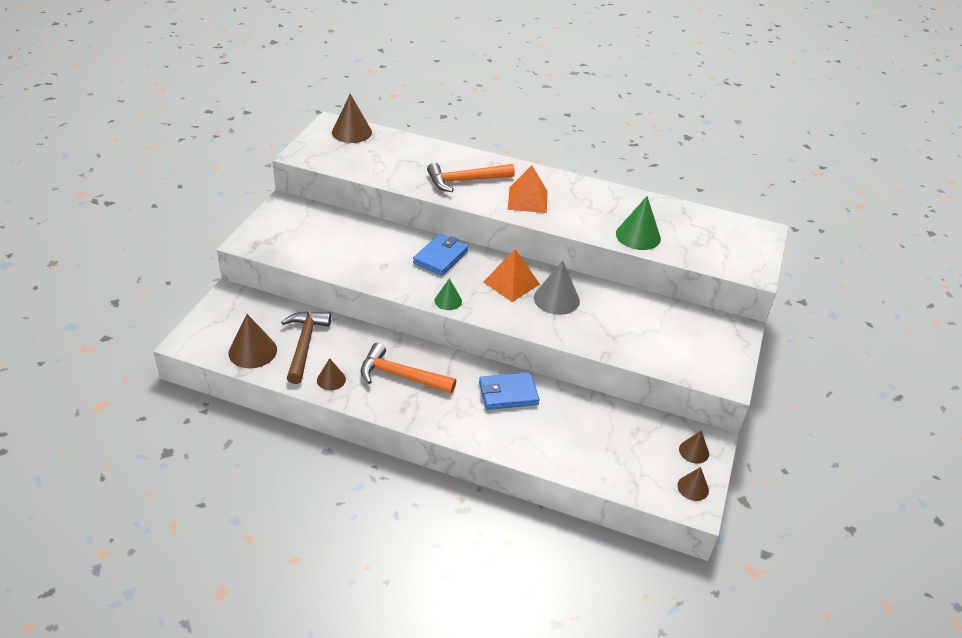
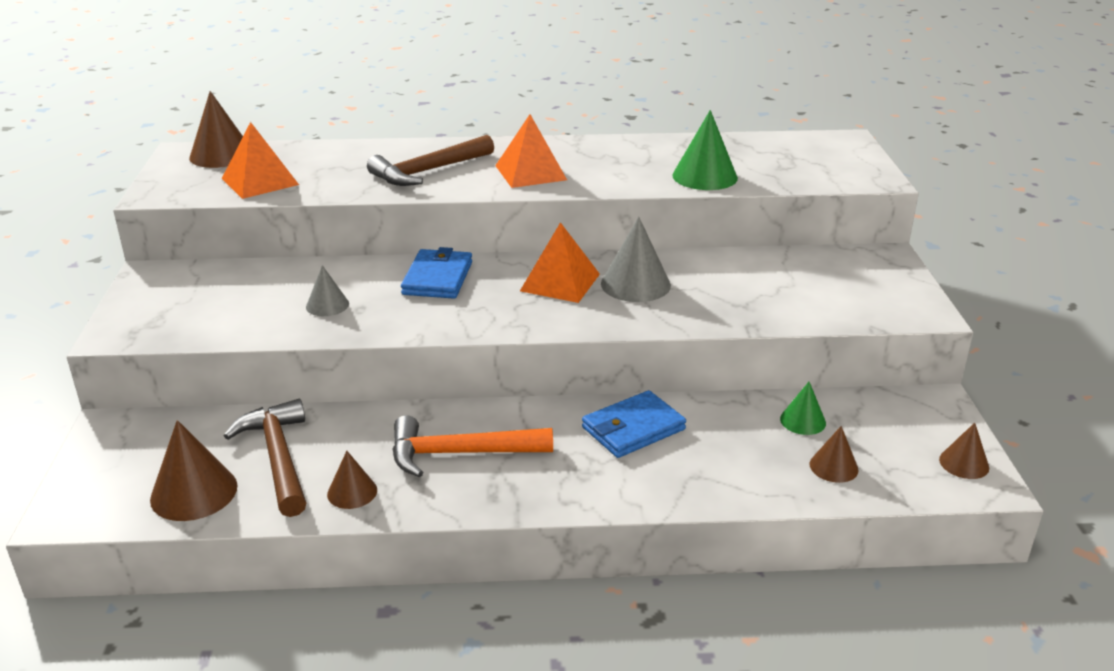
camera: 20 degrees left, 10 degrees down
(362, 161) = (260, 181): none -> orange pyramid
(367, 257) = (327, 305): none -> grey cone
(448, 301) = (486, 325): green cone -> green cone (803, 421)
(465, 181) = (428, 171): orange hammer -> brown hammer
(694, 451) = (928, 420): brown cone -> brown cone (833, 467)

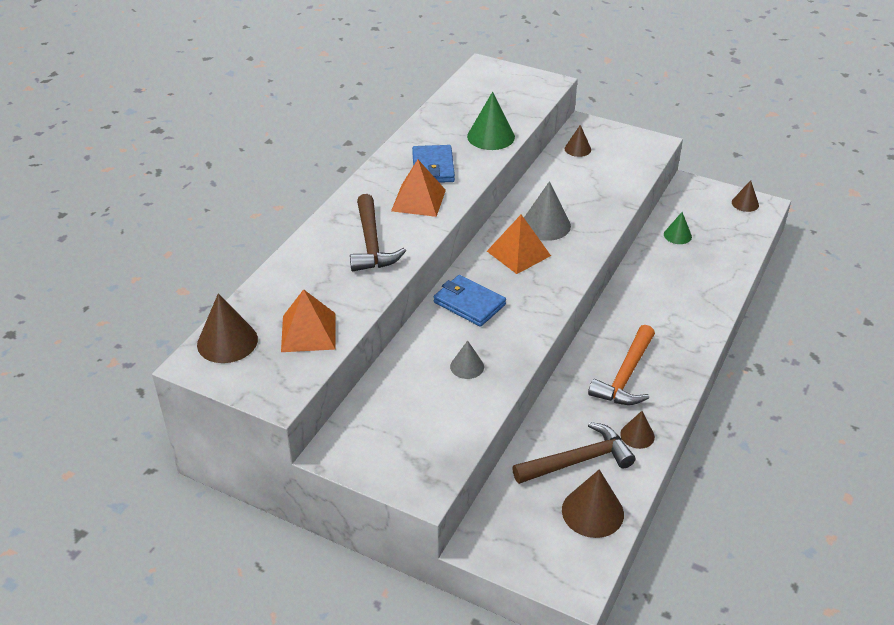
camera: 60 degrees left, 10 degrees up
(278, 458) = (578, 460): brown hammer -> brown hammer turned 150 degrees clockwise
(633, 428) = (645, 298): blue wallet -> blue wallet (433, 167)
(833, 467) = (723, 244): brown cone -> brown cone (577, 149)

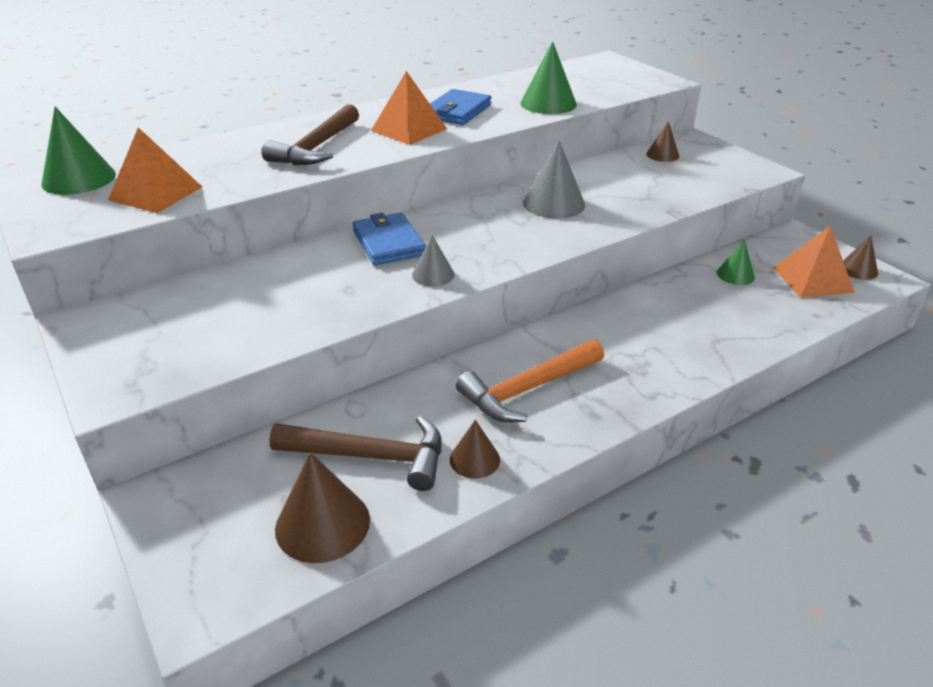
camera: 30 degrees right, 5 degrees down
(227, 341) = (79, 179): brown cone -> green cone
(467, 366) = (314, 295): grey cone -> grey cone (433, 274)
(518, 253) = (494, 218): orange pyramid -> orange pyramid (812, 279)

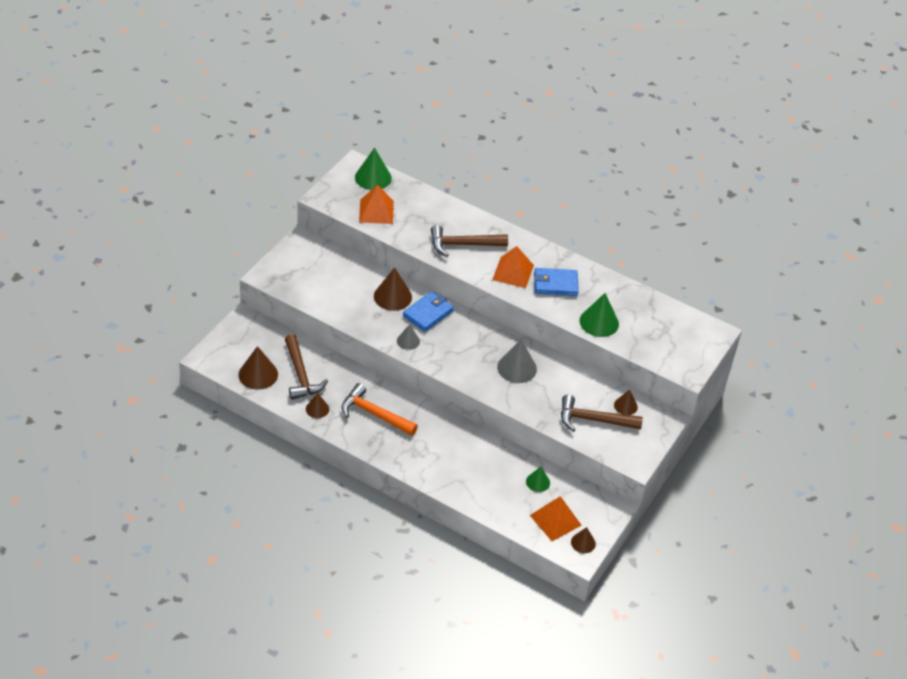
camera: 60 degrees right, 10 degrees up
(322, 264) = (392, 296): none -> brown cone
(679, 178) = (593, 420): none -> brown hammer

